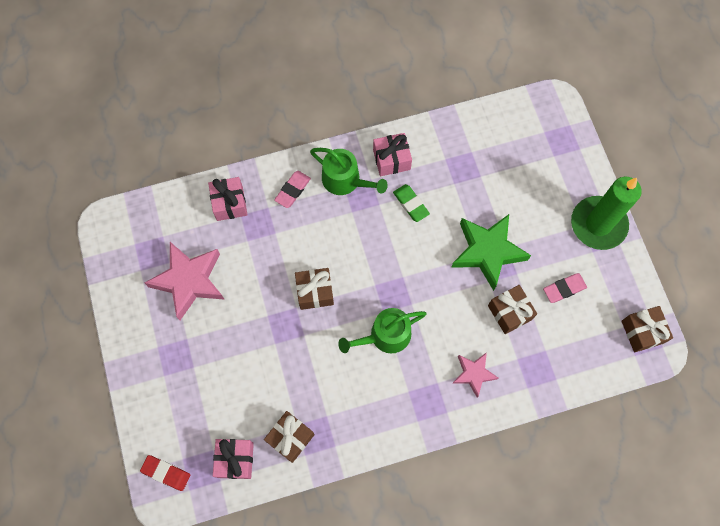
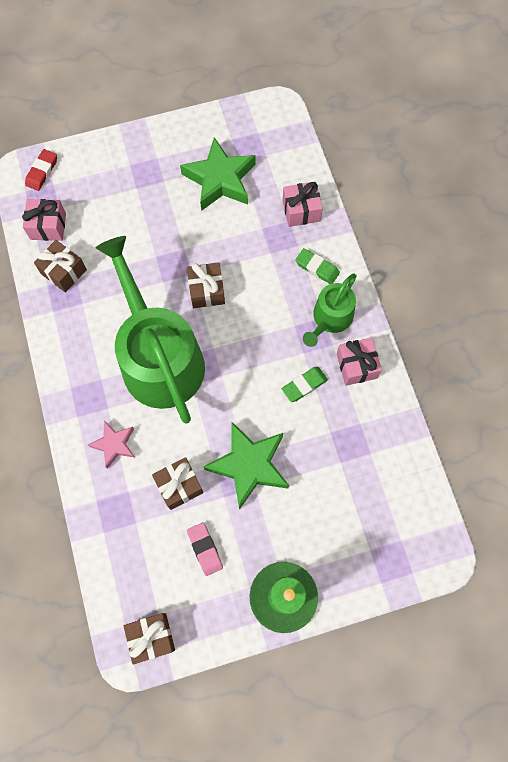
camera: 90 degrees right, 0 degrees up
(189, 281) = (220, 180): pink star -> green star
(292, 190) = (317, 268): pink eraser -> green eraser
(385, 336) = (159, 357): green watering can -> green watering can, size x1.99

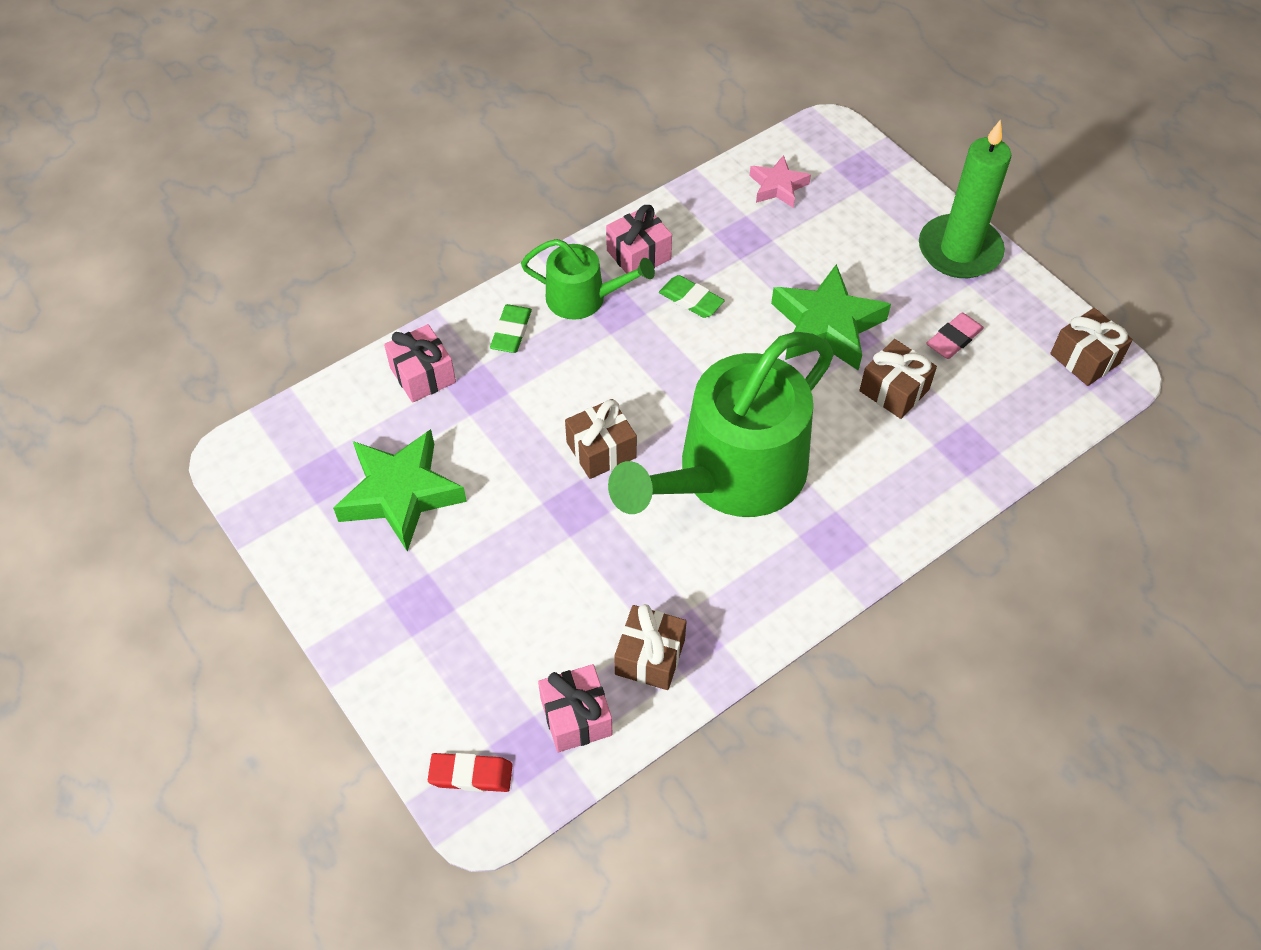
camera: 110 degrees left, 15 degrees down
(114, 444) = (882, 482): pink star -> pink star (778, 186)

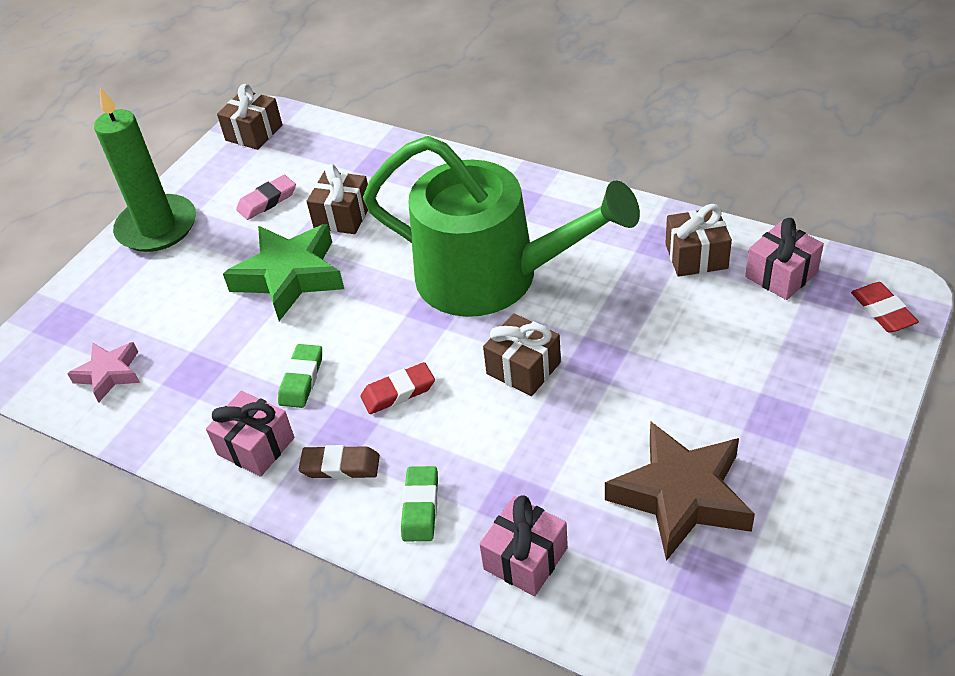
camera: 110 degrees left, 10 degrees down
(400, 494) = (681, 496): green star -> brown star
(511, 332) = (420, 507): green eraser -> green eraser turned 75 degrees counterclockwise
(583, 298) = (340, 466): green watering can -> brown eraser
(633, 356) = (398, 392): none -> red eraser
(954, 339) = (267, 201): pink eraser -> pink eraser turned 60 degrees counterclockwise

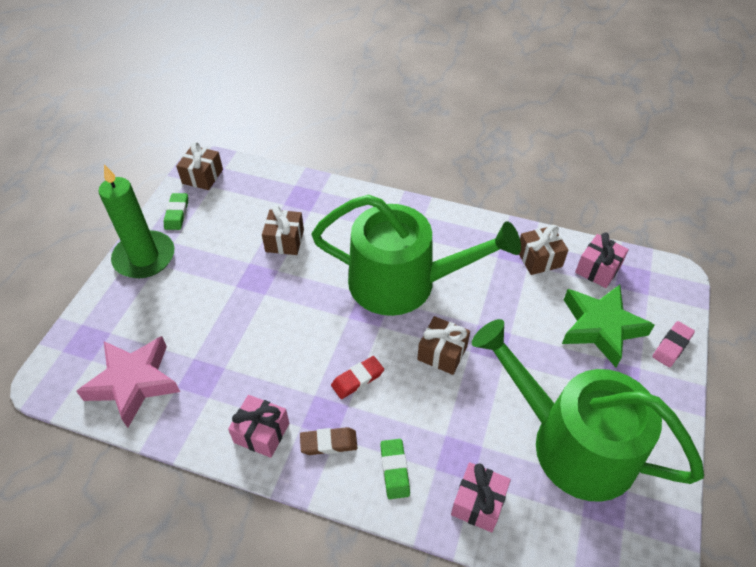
camera: 15 degrees left, 5 degrees up
(109, 374) = (133, 382): pink star -> pink star, size x1.78
(267, 201) = (225, 231): pink eraser -> pink eraser (672, 346)
(290, 276) = (256, 292): green star -> green star (600, 327)
(301, 379) = (284, 375): green eraser -> green eraser (177, 214)
(681, 496) = (572, 443): brown star -> green watering can
(882, 311) = (668, 292): red eraser -> none

